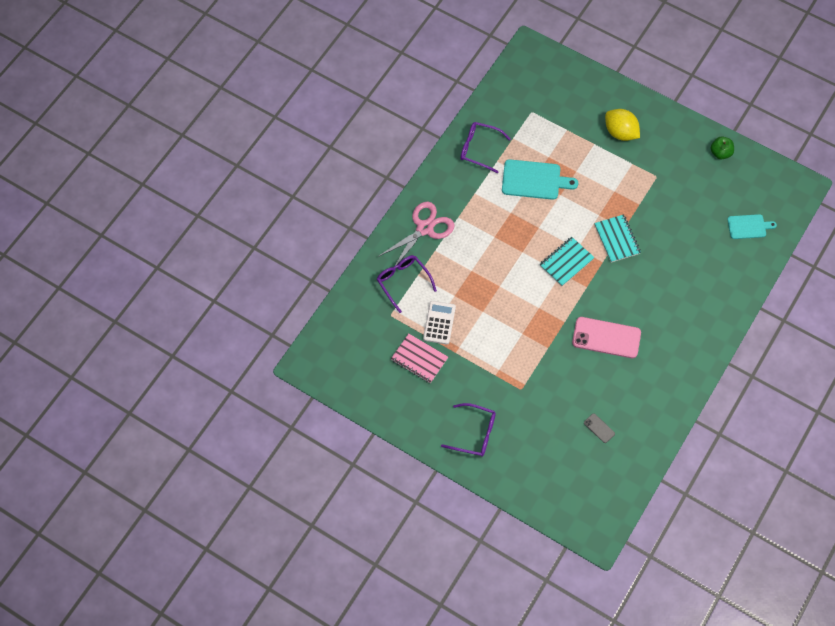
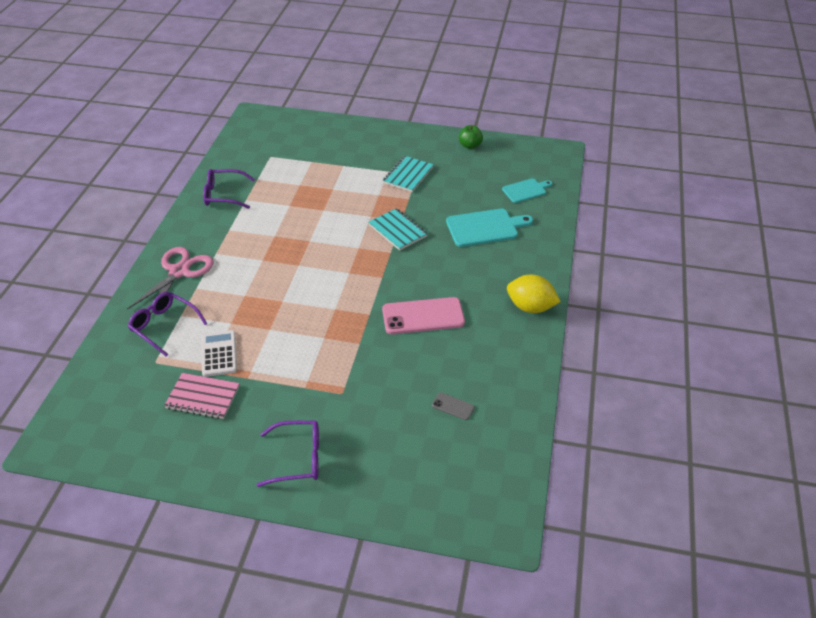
camera: 20 degrees left, 20 degrees down
(534, 180) = (291, 205): turquoise cutting board -> turquoise cutting board (485, 227)
(566, 262) = (351, 262): turquoise notebook -> turquoise notebook (408, 175)
(620, 132) = (366, 152): yellow lemon -> yellow lemon (530, 307)

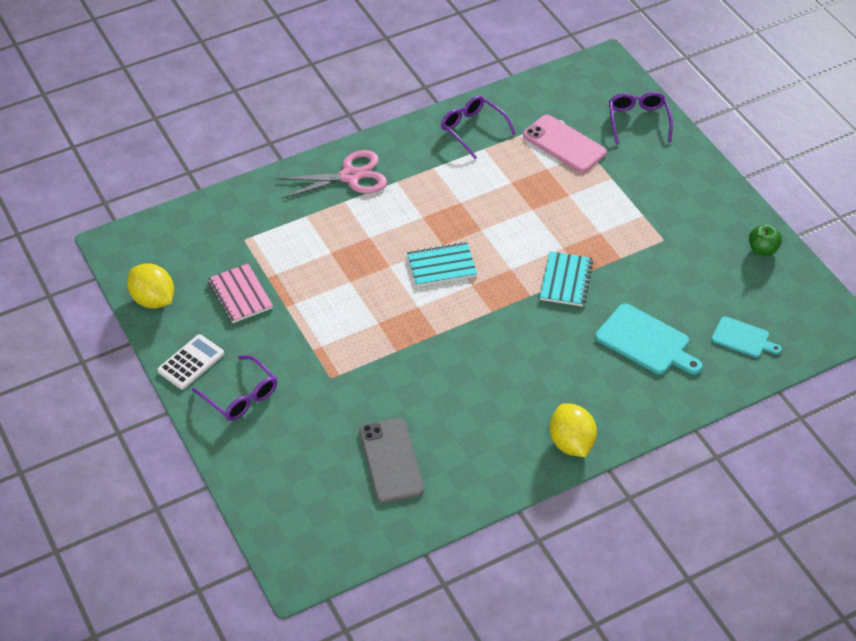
camera: 50 degrees right, 5 degrees up
(137, 455) = (153, 300): none -> yellow lemon
(164, 326) = (284, 215): purple glasses -> purple glasses (638, 121)
(219, 354) = (292, 270): white calculator -> white calculator (191, 362)
(408, 175) = (655, 234): turquoise notebook -> turquoise notebook (441, 266)
(423, 316) = (474, 372): pink phone -> pink phone (564, 144)
(453, 406) = (391, 461): grey phone -> grey phone, size x2.19

